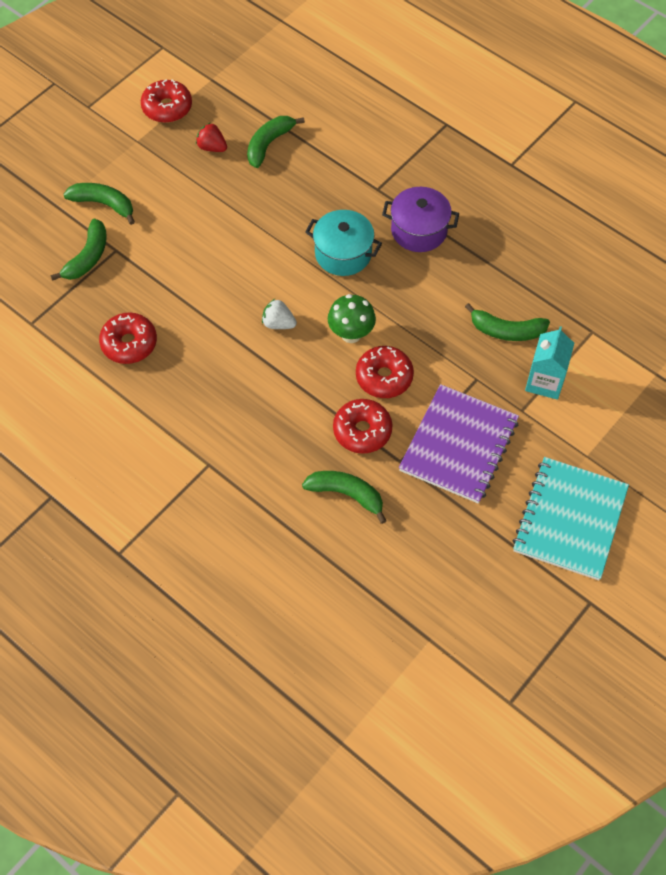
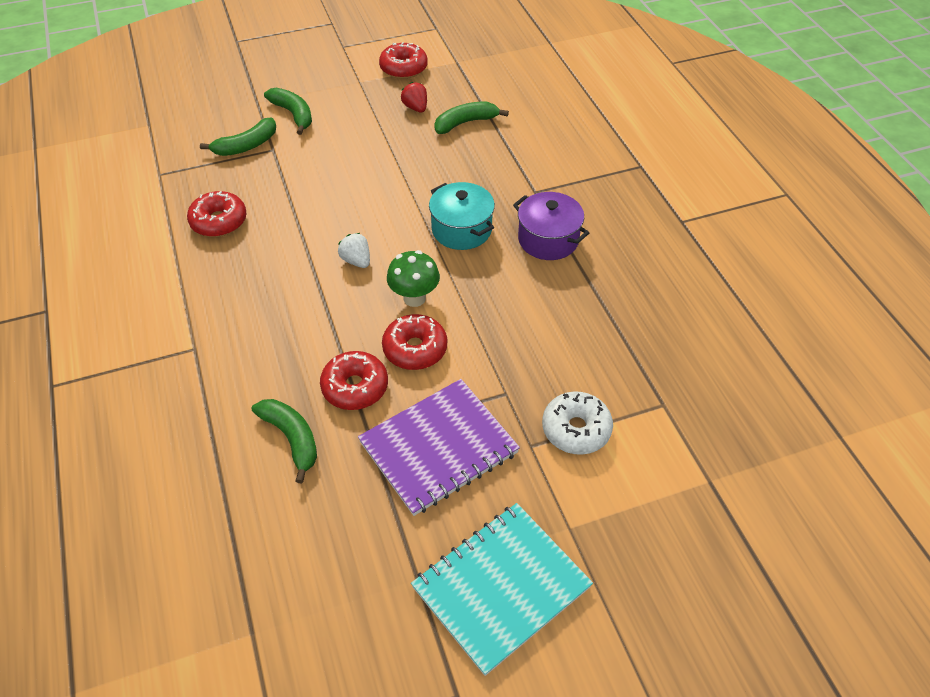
camera: 30 degrees right, 10 degrees down
(506, 331) = (570, 363): green banana -> none
(545, 381) = (576, 429): turquoise carton -> white donut

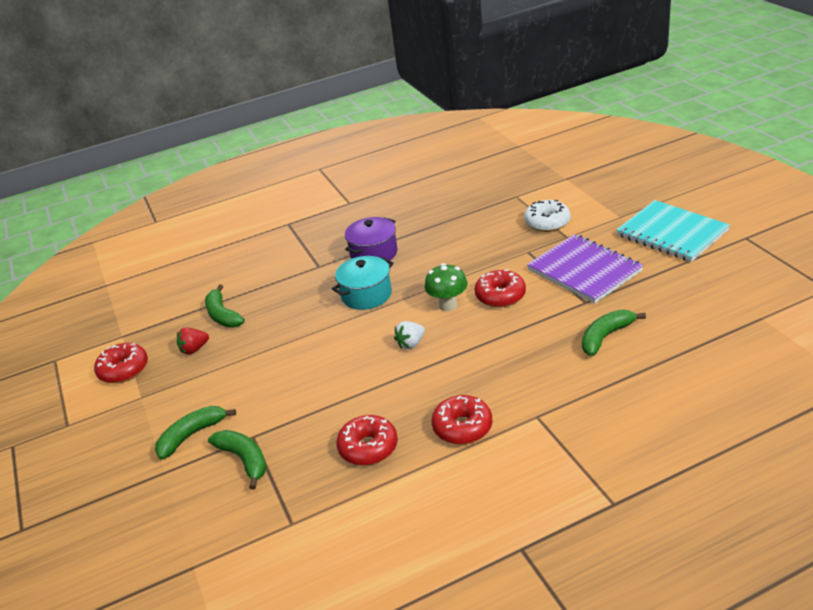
camera: 90 degrees left, 15 degrees down
(355, 387) = (546, 317): red donut -> red donut (462, 427)

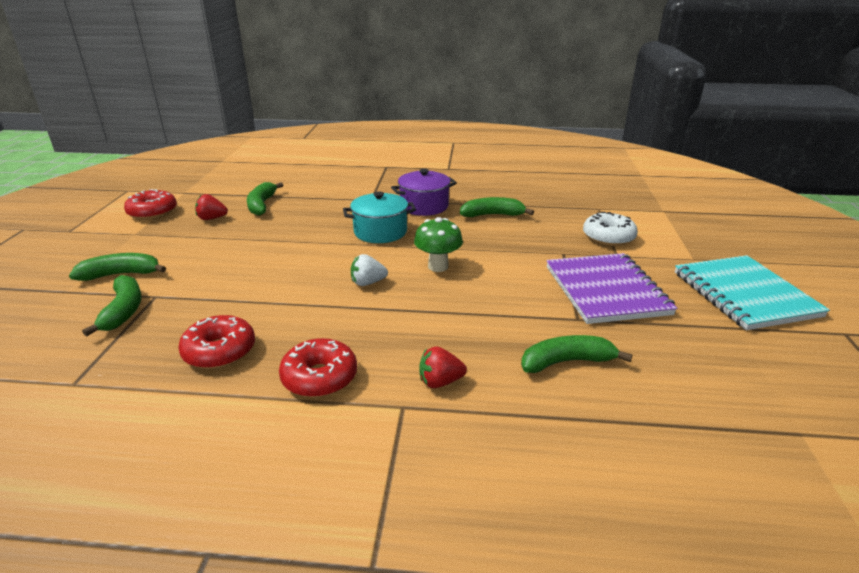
camera: 25 degrees right, 5 degrees down
(440, 238) = (492, 215): none -> green banana
(500, 296) = (495, 278): red donut -> none
(542, 389) = (440, 382): none -> red strawberry

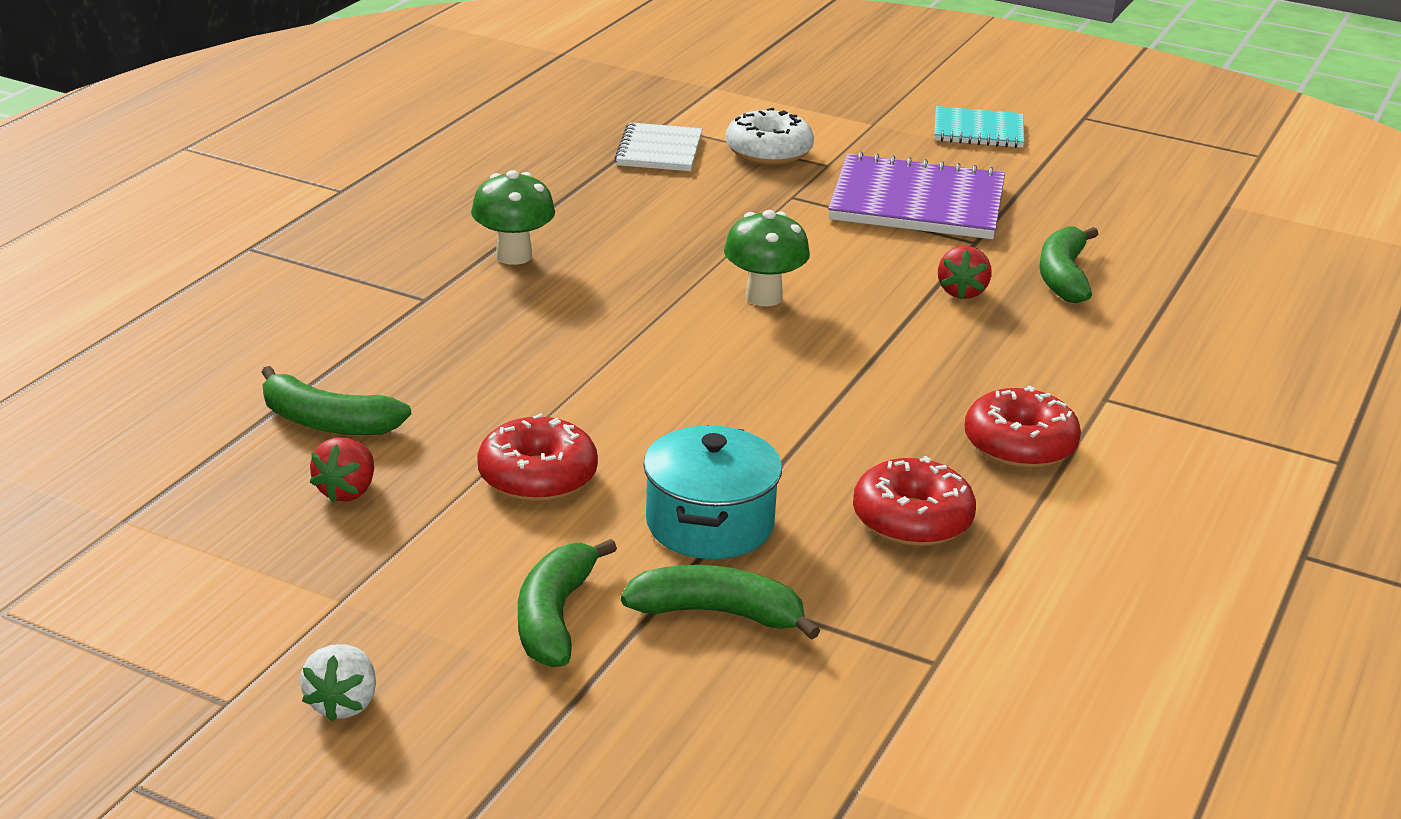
camera: 70 degrees left, 0 degrees up
(153, 212) = (224, 571): red donut -> red donut (537, 477)
(368, 283) = (777, 364): white strawberry -> white strawberry (343, 704)
(380, 232) = (591, 318): turquoise pot -> turquoise pot (709, 524)
(424, 206) = (513, 256): purple pot -> green mushroom
(440, 382) = (1067, 364): red strawberry -> red strawberry (962, 292)
(492, 215) = (610, 208): green banana -> none
(569, 213) = (659, 150): none -> white notebook
(744, 294) = (978, 131): turquoise notebook -> turquoise notebook, size x0.59

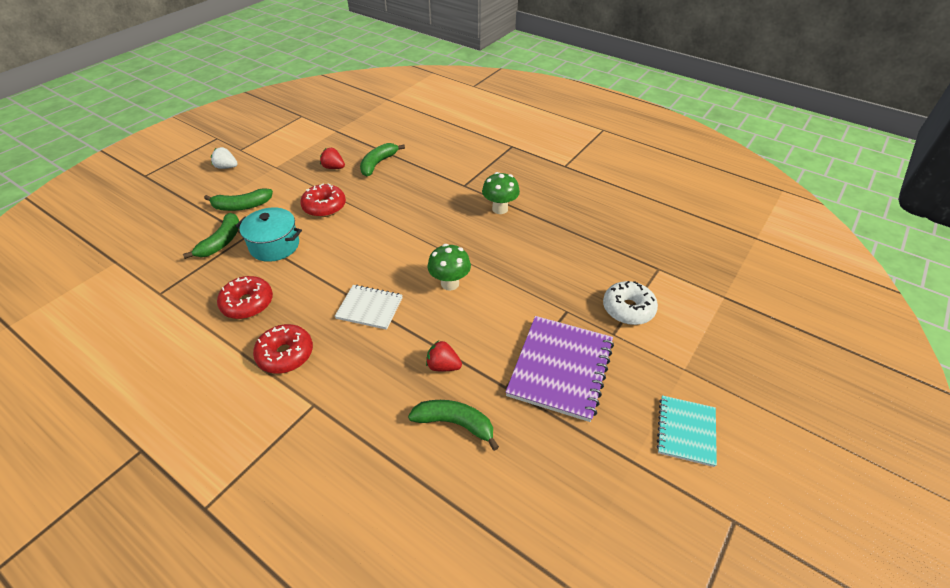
camera: 100 degrees right, 15 degrees up
(554, 617) = (242, 206): green banana -> green banana turned 150 degrees clockwise
(659, 150) = (622, 264): white notebook -> white notebook (369, 308)

